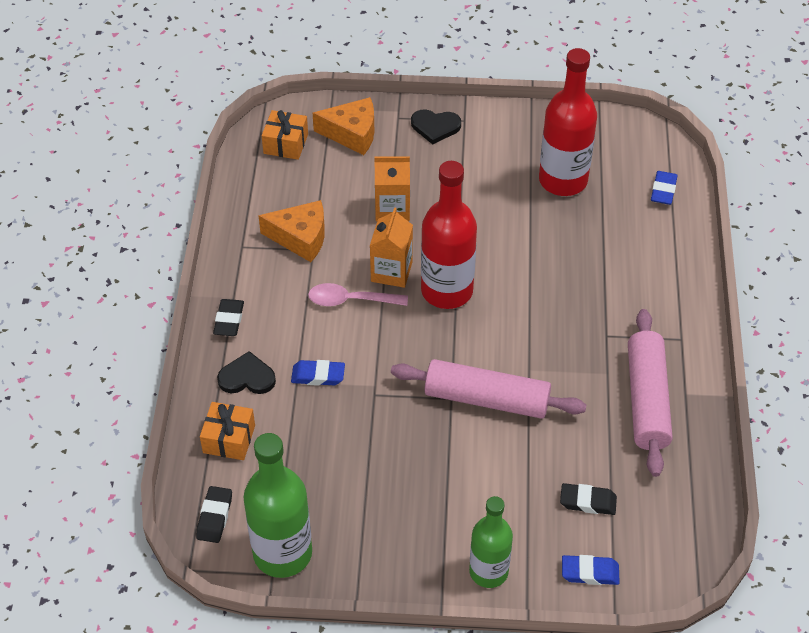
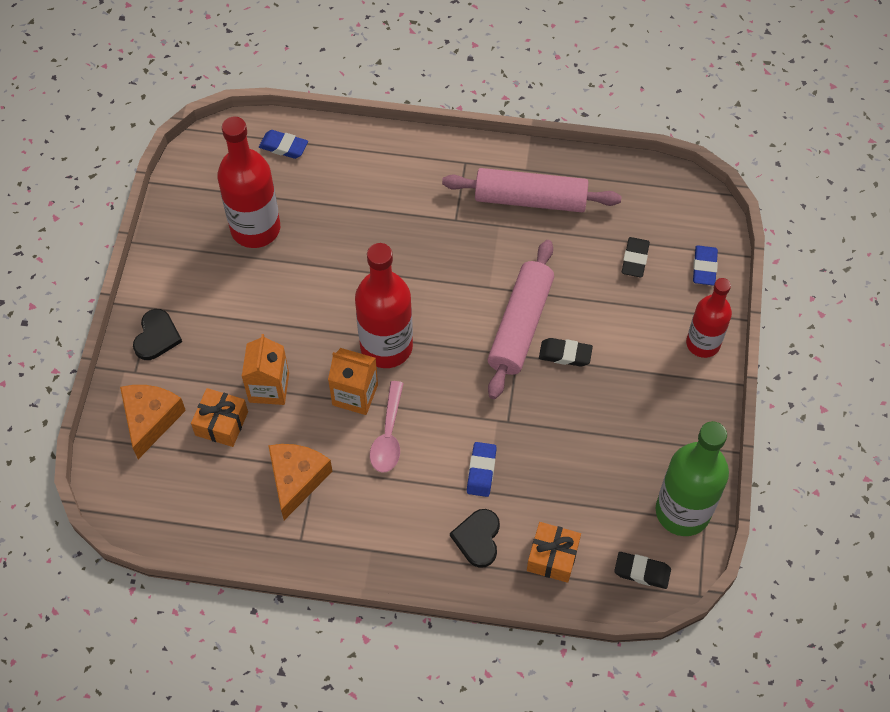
camera: 85 degrees left, 10 degrees up
(229, 320) = (402, 555): black eraser -> black eraser (565, 354)
(286, 144) = (153, 489): orange gift -> orange gift (221, 423)
(488, 571) = (703, 343): green bottle -> red bottle

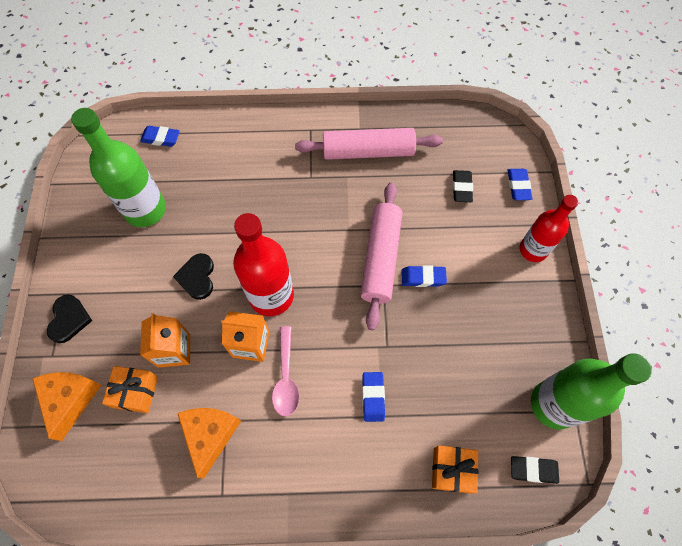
camera: 10 degrees left, 5 degrees up
(255, 228) = (145, 210): red bottle -> green bottle
(478, 538) = (382, 464): black heart -> black heart (197, 277)
(565, 354) = (423, 278): black eraser -> blue eraser

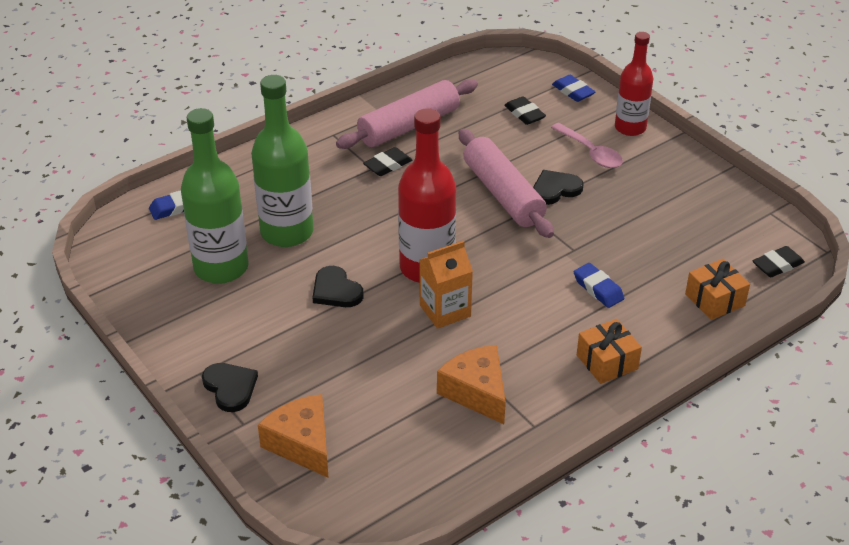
camera: 35 degrees left, 25 degrees down
(135, 392) = (366, 402): orange gift -> orange gift (607, 362)
(174, 350) = (372, 353): orange carton -> none
(286, 378) = (505, 316): pink spoon -> pink spoon (591, 152)
(323, 181) = (388, 165): none -> black eraser
(423, 278) = (555, 189): blue eraser -> black heart
(554, 404) = (750, 217): green bottle -> green bottle (287, 232)

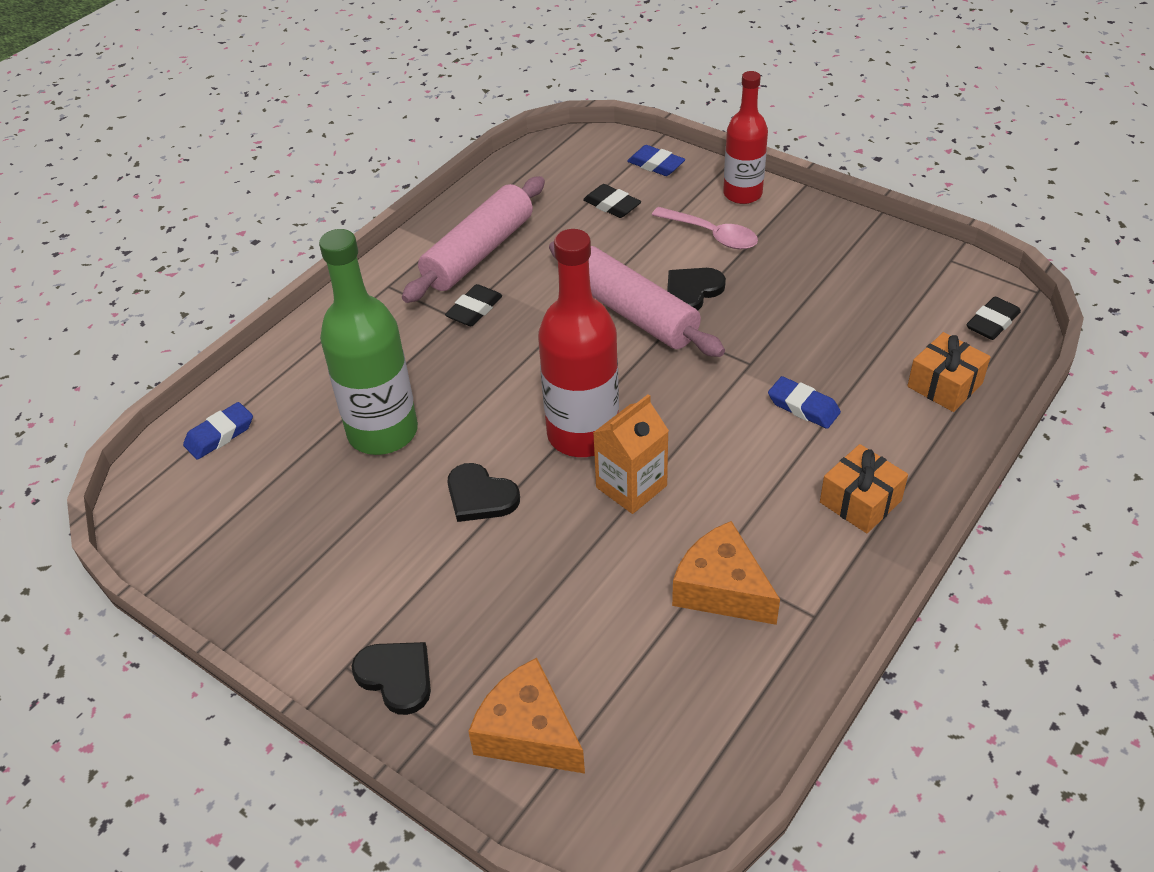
camera: 15 degrees left, 5 degrees up
(221, 268) = (315, 504): green bottle -> none

